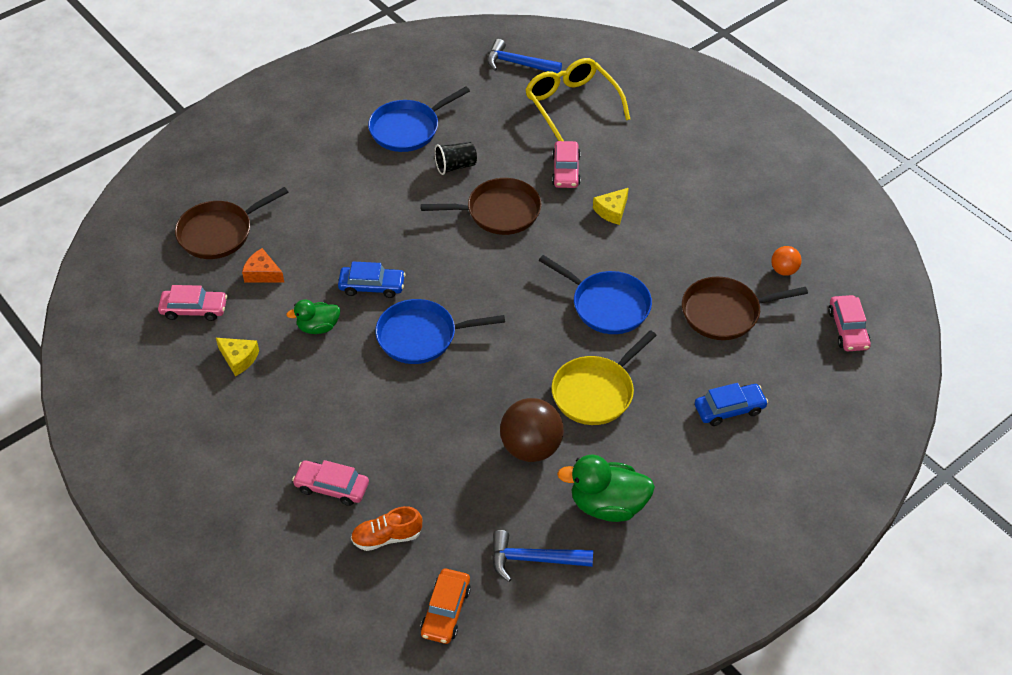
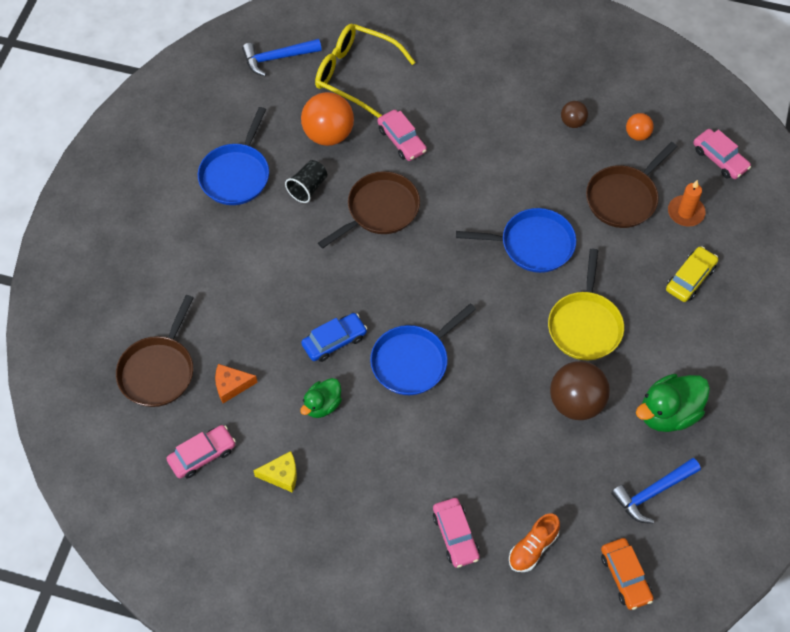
camera: 35 degrees left, 10 degrees up
(332, 487) = (455, 536): pink car -> pink car turned 90 degrees counterclockwise
(508, 137) = (328, 134): none -> orange ball
(612, 211) = (468, 157): yellow cheese -> none
(729, 409) = (690, 278): blue car -> yellow car
(731, 231) = (572, 122): none -> brown ball
(774, 354) = (685, 212): none -> orange candle

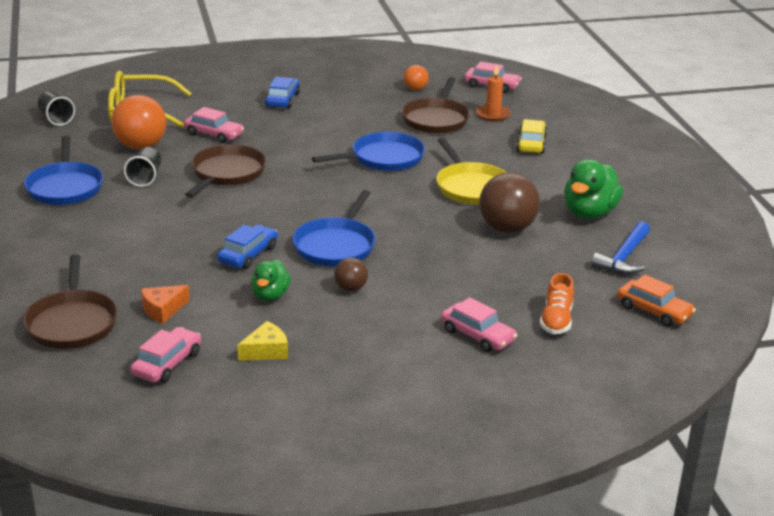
camera: 30 degrees left, 30 degrees down
(277, 58) = (56, 119): blue hammer -> black cup
(496, 104) = (283, 100): none -> blue car
(572, 122) = (356, 94): brown ball -> brown ball (351, 288)

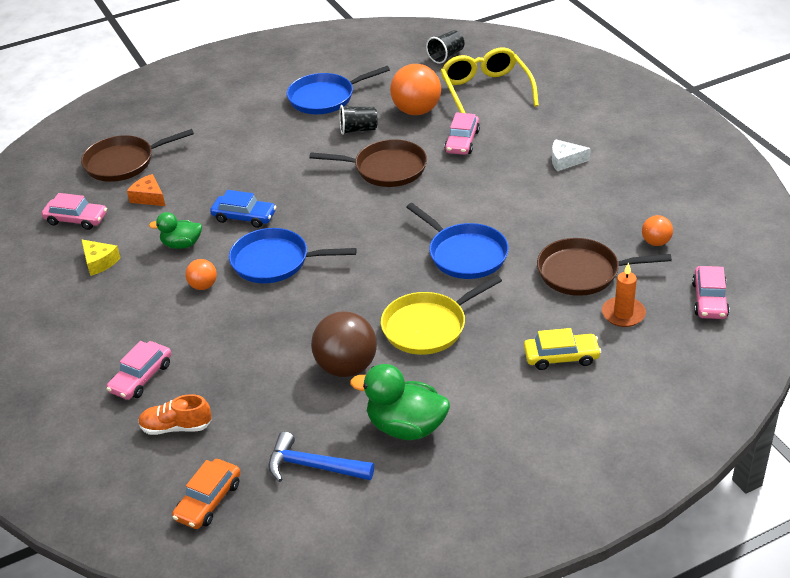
camera: 80 degrees right, 10 degrees up
(283, 100) = (565, 161): blue car -> white cheese
(351, 288) = (203, 286): brown ball -> orange ball

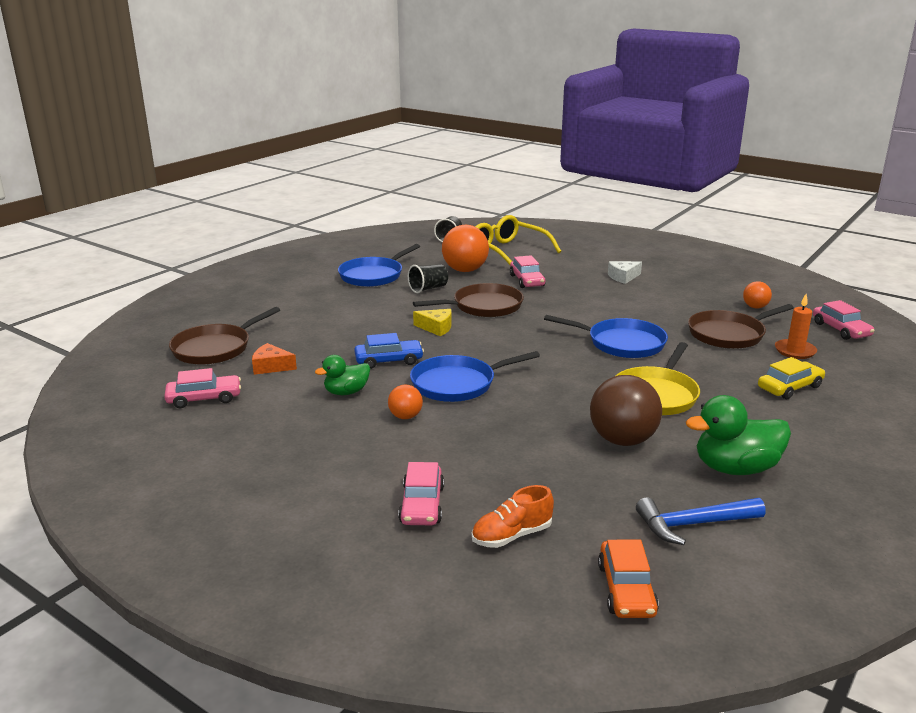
camera: 30 degrees left, 15 degrees down
(99, 262) = (267, 425): yellow cheese -> yellow cheese (436, 328)

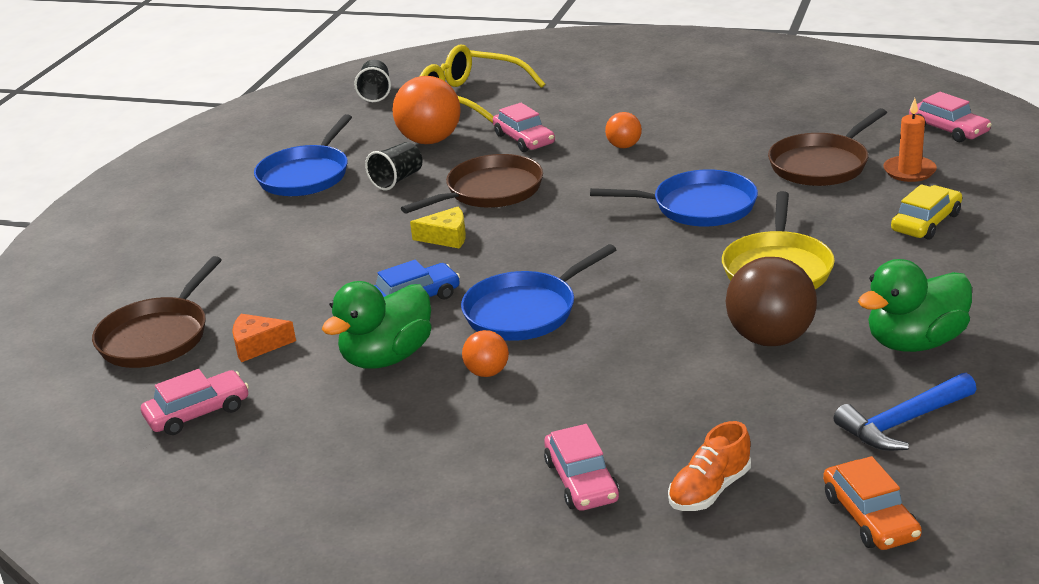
camera: 15 degrees left, 5 degrees up
(346, 392) = (387, 357): green duck -> green duck, size x1.63
(623, 277) = (647, 108): white cheese -> none
(755, 307) = (834, 118): orange ball -> orange ball (624, 146)

